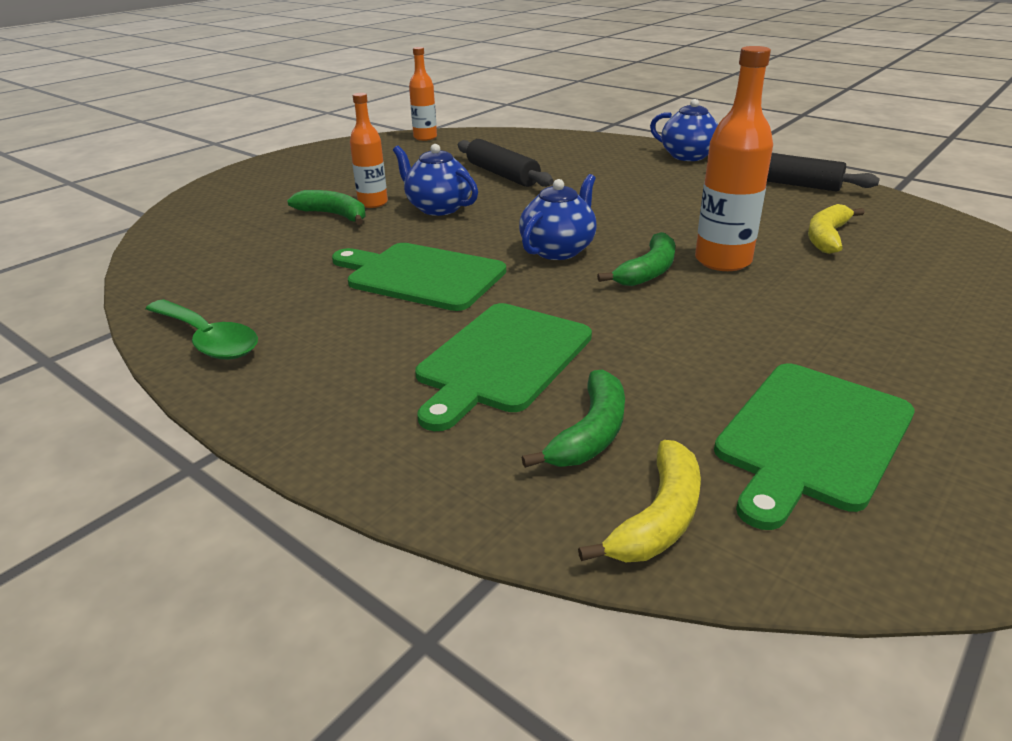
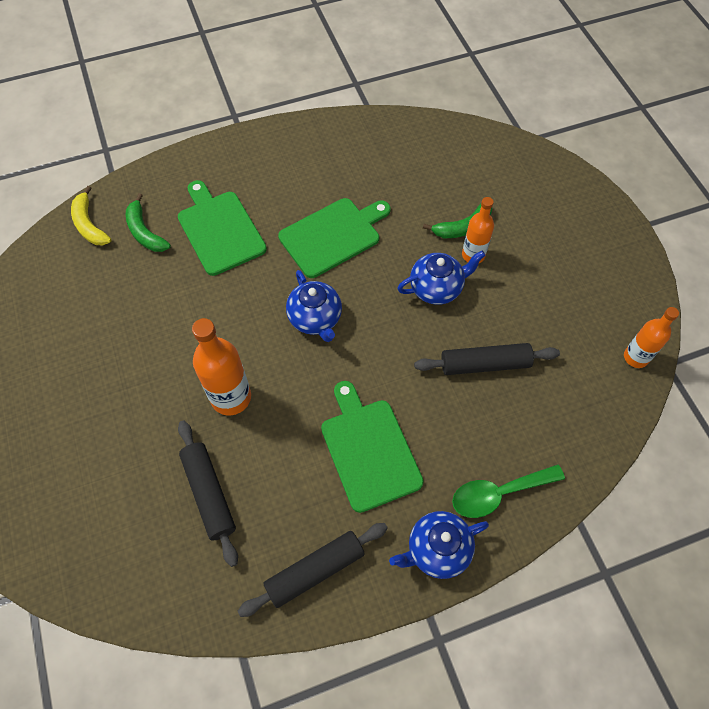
camera: 120 degrees right, 30 degrees up
(207, 340) = (327, 134): green spoon -> green spoon (498, 493)
(648, 271) = (251, 347): green banana -> none
(811, 438) = (76, 301): green cutting board -> green cutting board (369, 450)
(827, 237) = (209, 494): yellow banana -> black rolling pin

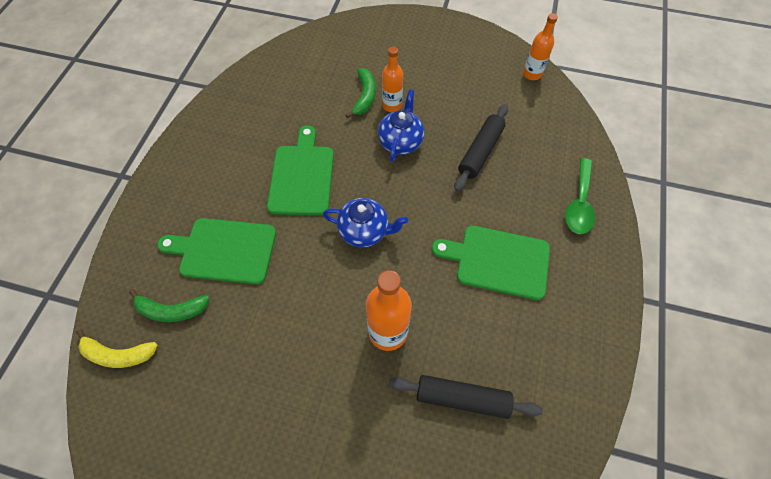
camera: 55 degrees left, 0 degrees up
(315, 571) = (572, 355): black rolling pin -> none
(437, 549) = (599, 264): blue teapot -> none

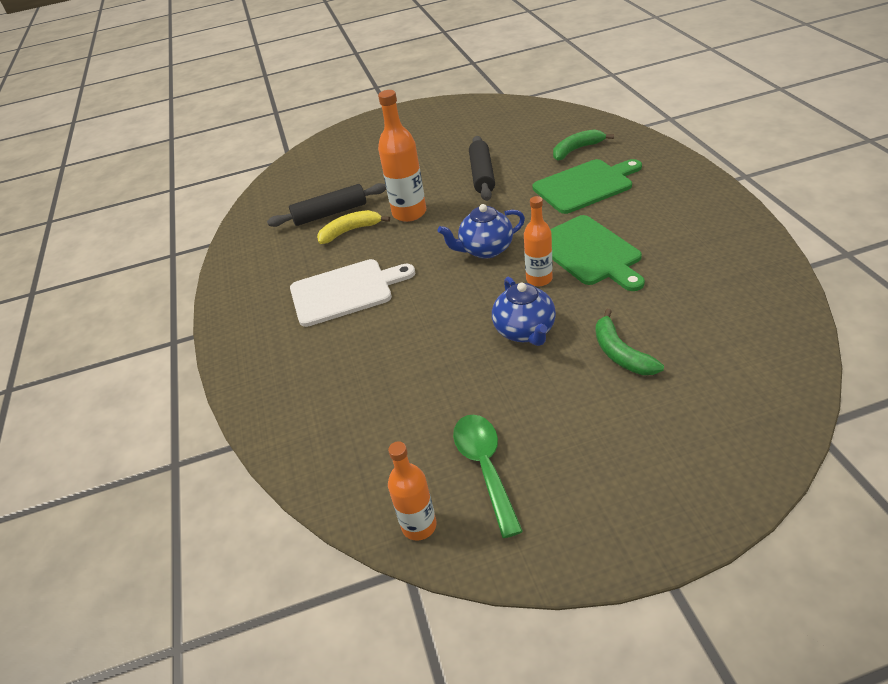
camera: 155 degrees right, 20 degrees down
(118, 354) = (580, 125): yellow banana -> yellow banana (350, 231)
(392, 105) = (576, 362): orange bottle -> orange bottle (539, 279)
(480, 152) = (424, 371): black rolling pin -> black rolling pin (482, 175)
(498, 261) = (345, 291): green cutting board -> white cutting board
(579, 203) = (280, 379): green spoon -> green spoon (485, 467)

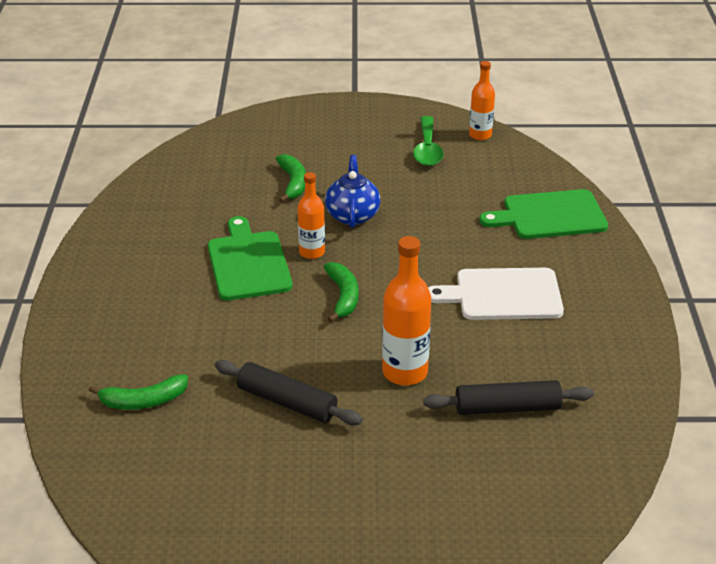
camera: 170 degrees left, 5 degrees down
(350, 231) = (485, 369): yellow banana -> none
(482, 175) = (287, 402): black rolling pin -> black rolling pin turned 75 degrees counterclockwise
(485, 250) = (343, 296): blue teapot -> green banana
(585, 185) = (184, 340): green cutting board -> green cutting board (550, 215)

